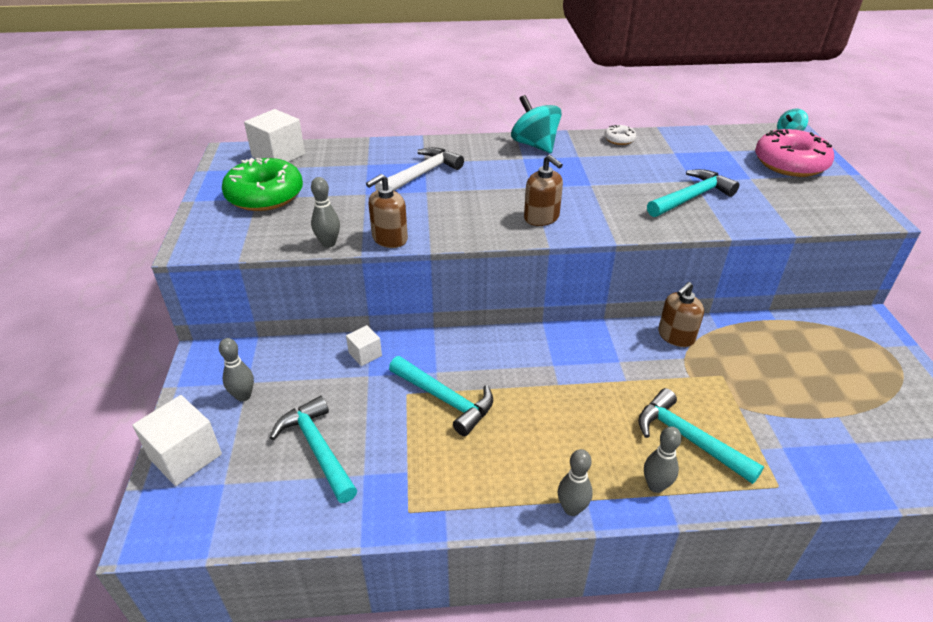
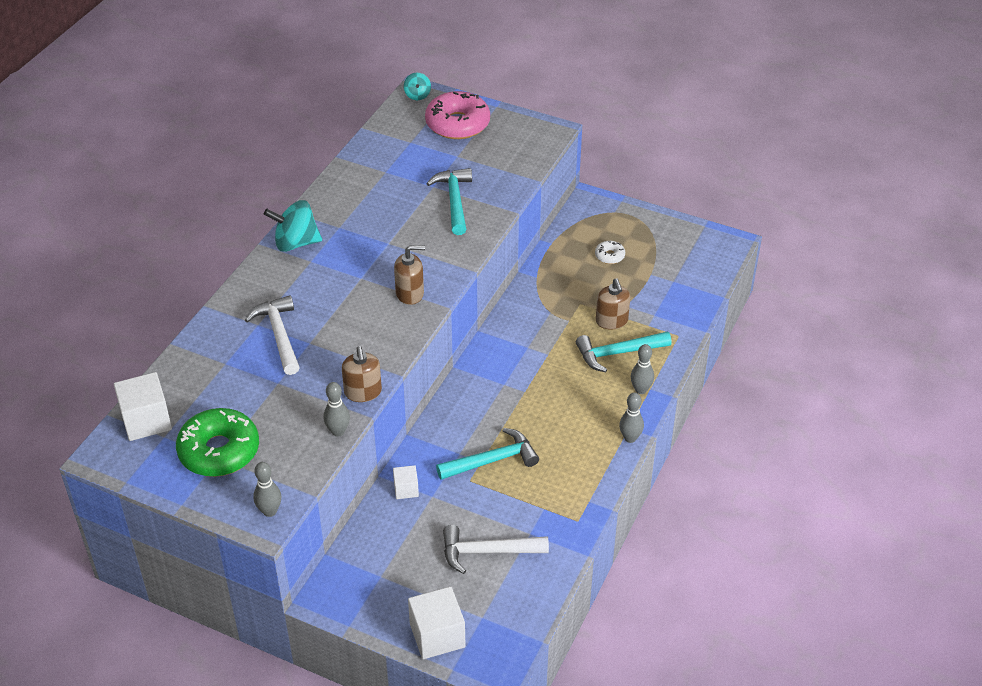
camera: 60 degrees left, 5 degrees up
(243, 396) = (396, 582): grey bowling pin -> grey bowling pin (269, 511)
(317, 448) = (487, 552): turquoise hammer -> white hammer
(619, 139) = (336, 190): white donut -> white donut (609, 256)
(676, 336) = (527, 303): brown soap dispenser -> brown soap dispenser (611, 321)

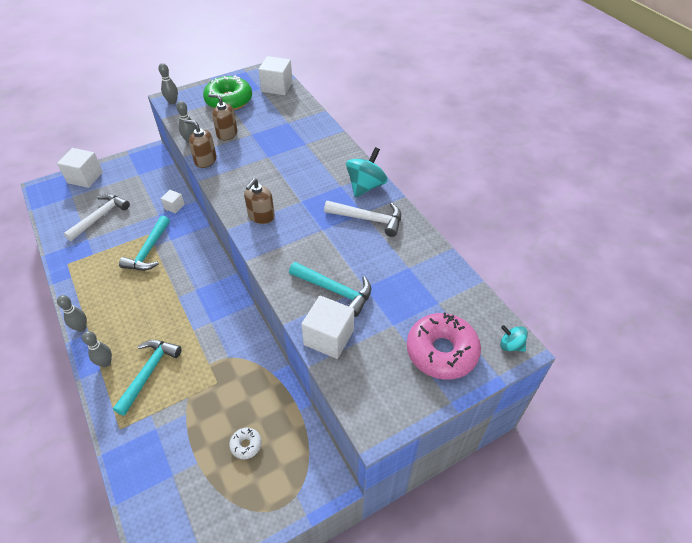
camera: 125 degrees right, 5 degrees up
(279, 335) = (287, 148): white hammer -> white hammer (368, 219)
(504, 182) = (329, 337): none -> white cube
(611, 321) = (180, 392): brown soap dispenser -> brown soap dispenser (227, 134)

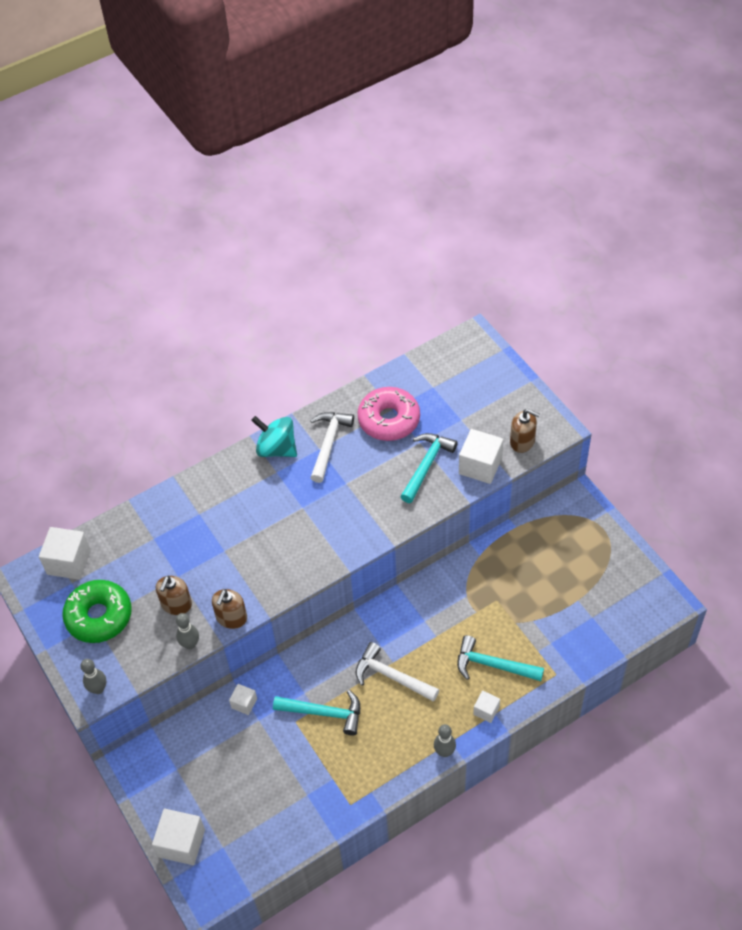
camera: 90 degrees left, 5 degrees up
(100, 217) = (264, 793): white hammer -> white hammer (391, 676)
(106, 363) = (486, 710): grey bowling pin -> white cube
(246, 445) = (555, 564): white donut -> none
(261, 216) = (328, 541): brown soap dispenser -> brown soap dispenser (522, 441)
(441, 351) = (484, 385): pink donut -> pink donut (389, 420)
(511, 345) = (472, 339): turquoise spinning top -> none

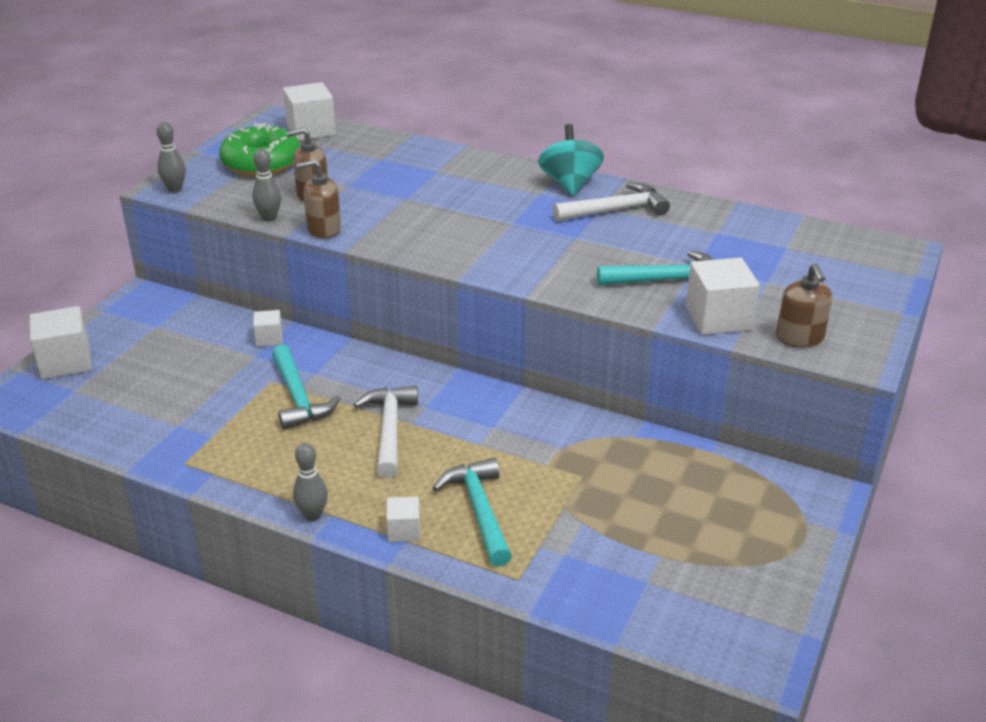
camera: 55 degrees right, 20 degrees down
(389, 420) = (698, 235): pink donut -> none

